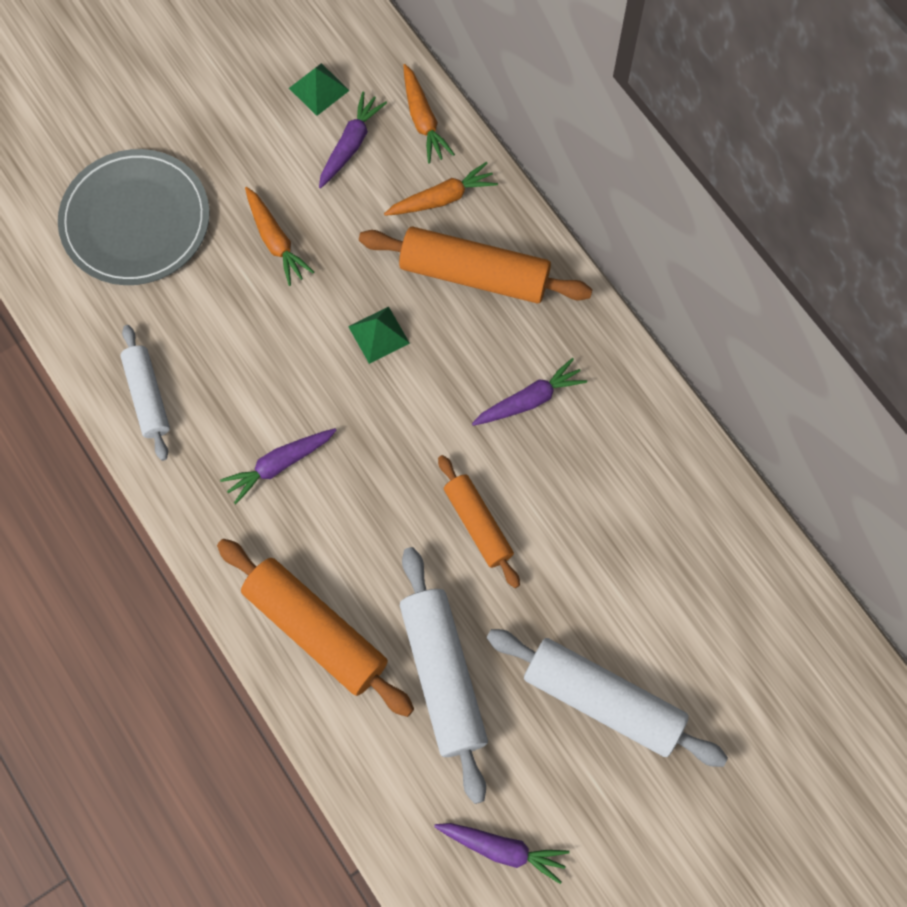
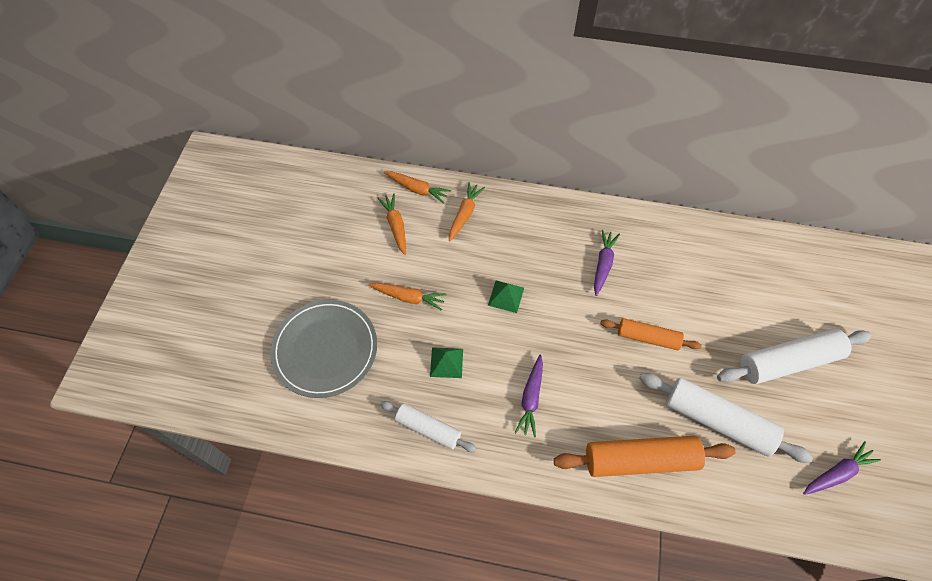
camera: 45 degrees left, 10 degrees down
(319, 89) = (352, 215): green pyramid -> green pyramid (446, 362)
(350, 145) = (396, 226): purple carrot -> orange carrot
(474, 274) = (516, 233): orange rolling pin -> none

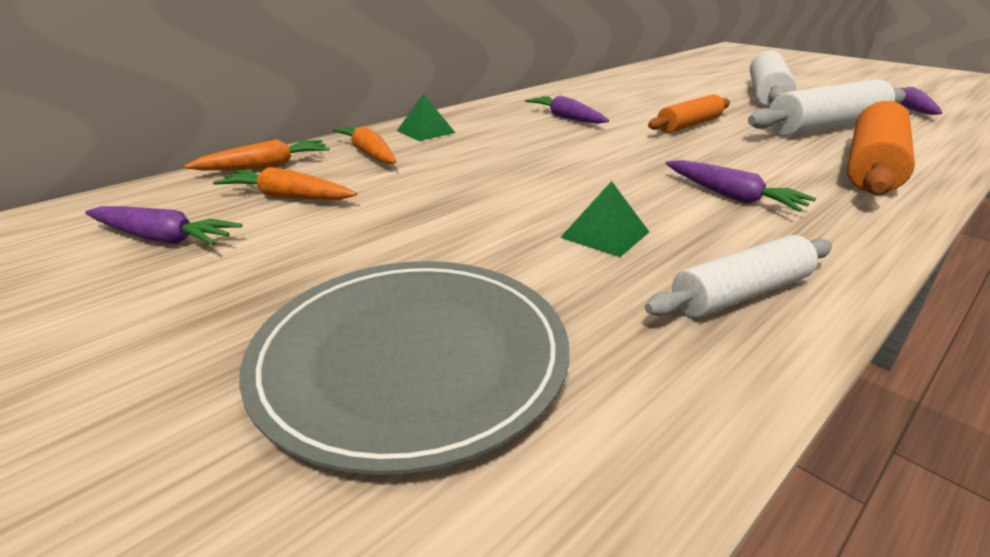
camera: 55 degrees left, 30 degrees down
(338, 220) = (162, 238): none -> purple carrot
(408, 297) = (433, 227): orange carrot -> none
(506, 296) = (538, 166): green pyramid -> green pyramid (425, 131)

